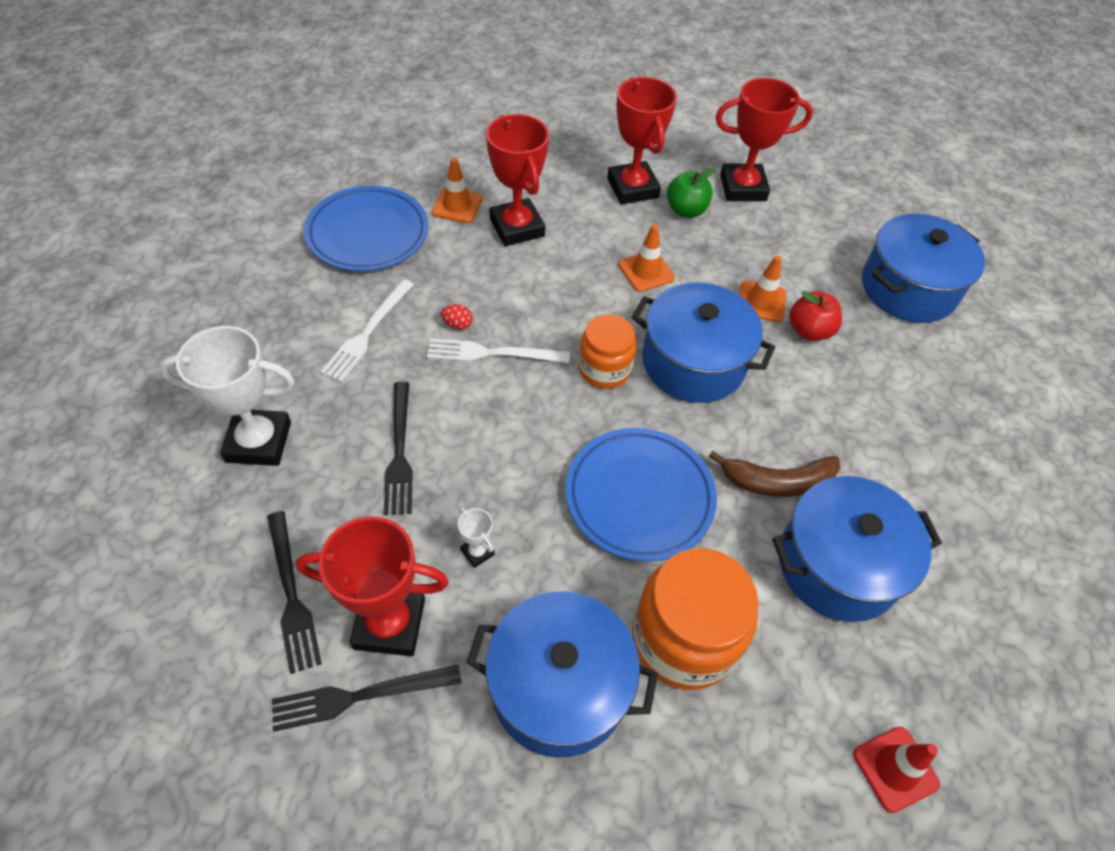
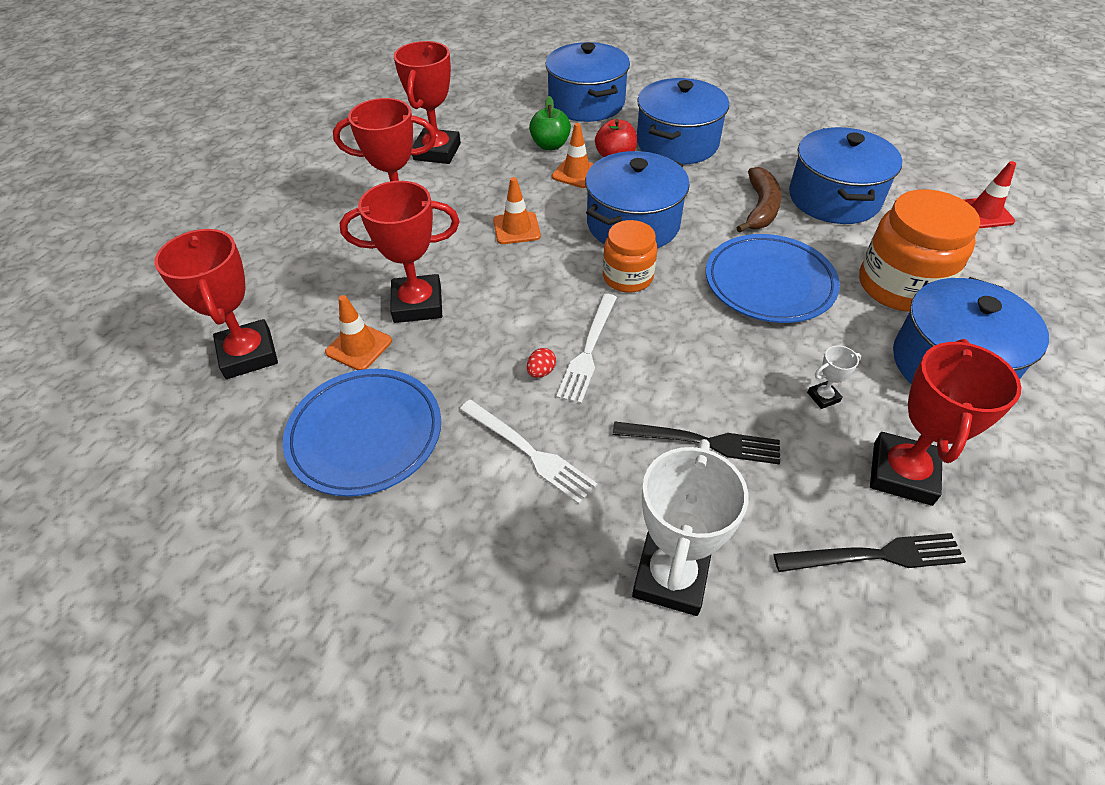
camera: 70 degrees left, 5 degrees down
(360, 696) = (979, 505): black fork -> none
(433, 149) = (248, 354): none -> red trophy
(686, 210) = (449, 189): green apple -> green apple (550, 145)
(872, 386) = (677, 143): none -> blue pot

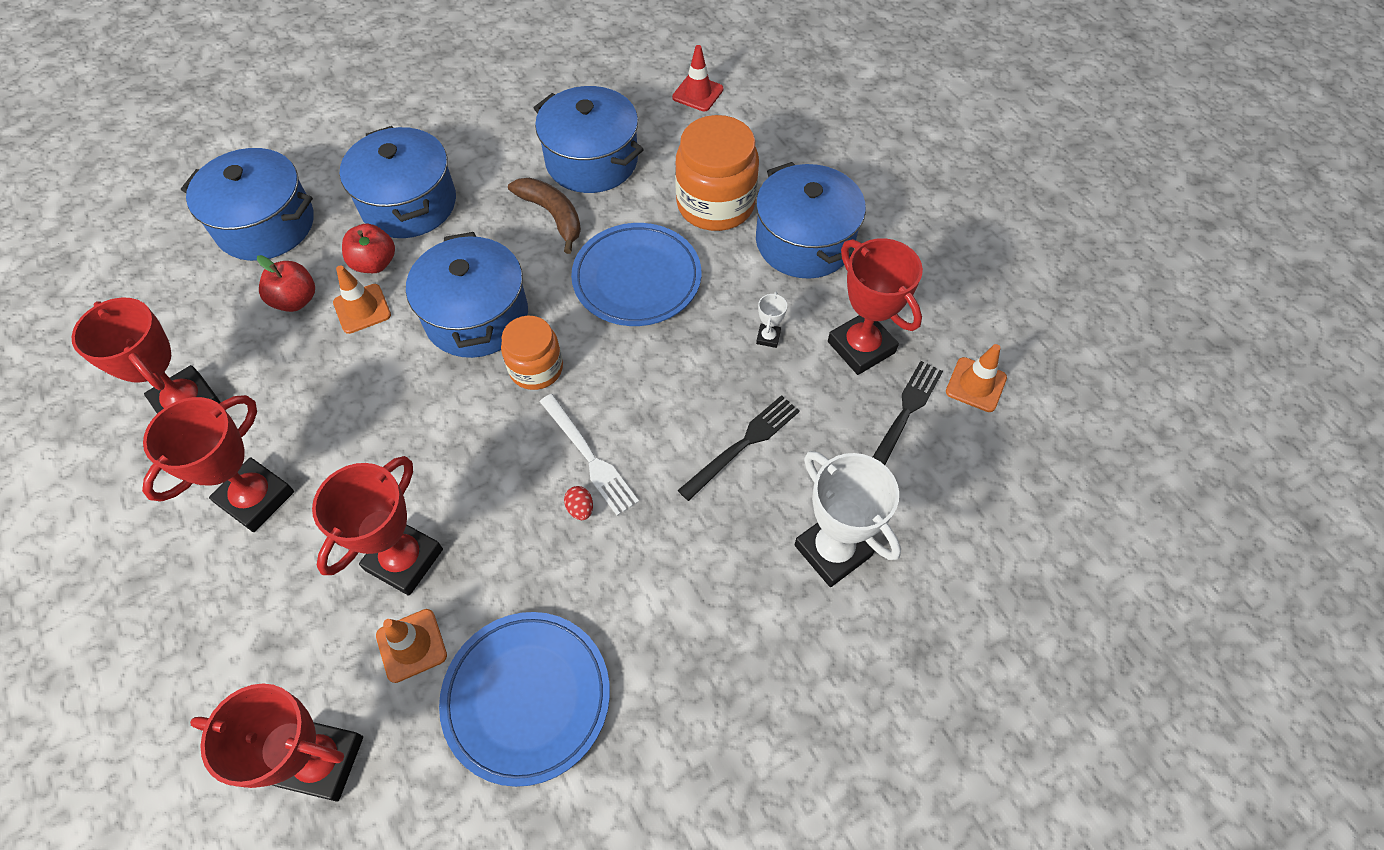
camera: 55 degrees left, 10 degrees up
(516, 228) = (386, 410): orange traffic cone -> orange traffic cone (976, 385)
(529, 452) = (654, 573): white fork -> none
(550, 145) = (296, 300): green apple -> red apple

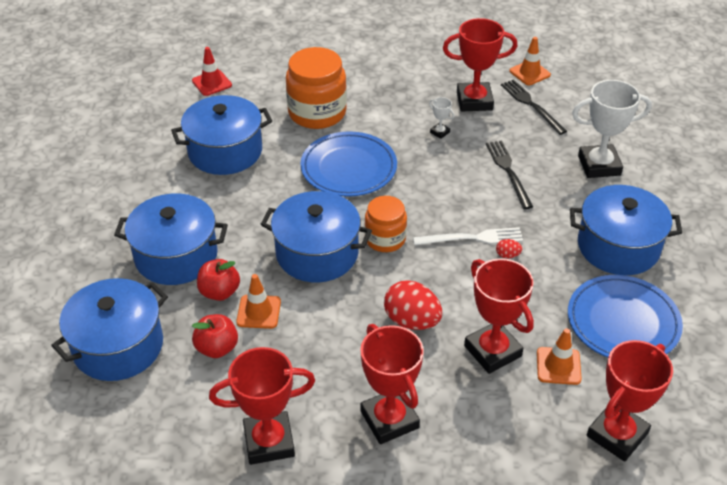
camera: 60 degrees left, 15 degrees down
(415, 454) = (412, 321): none -> red egg
(552, 215) = (258, 187): brown banana -> none
(804, 241) = (379, 90): blue pot -> blue pot (618, 246)

